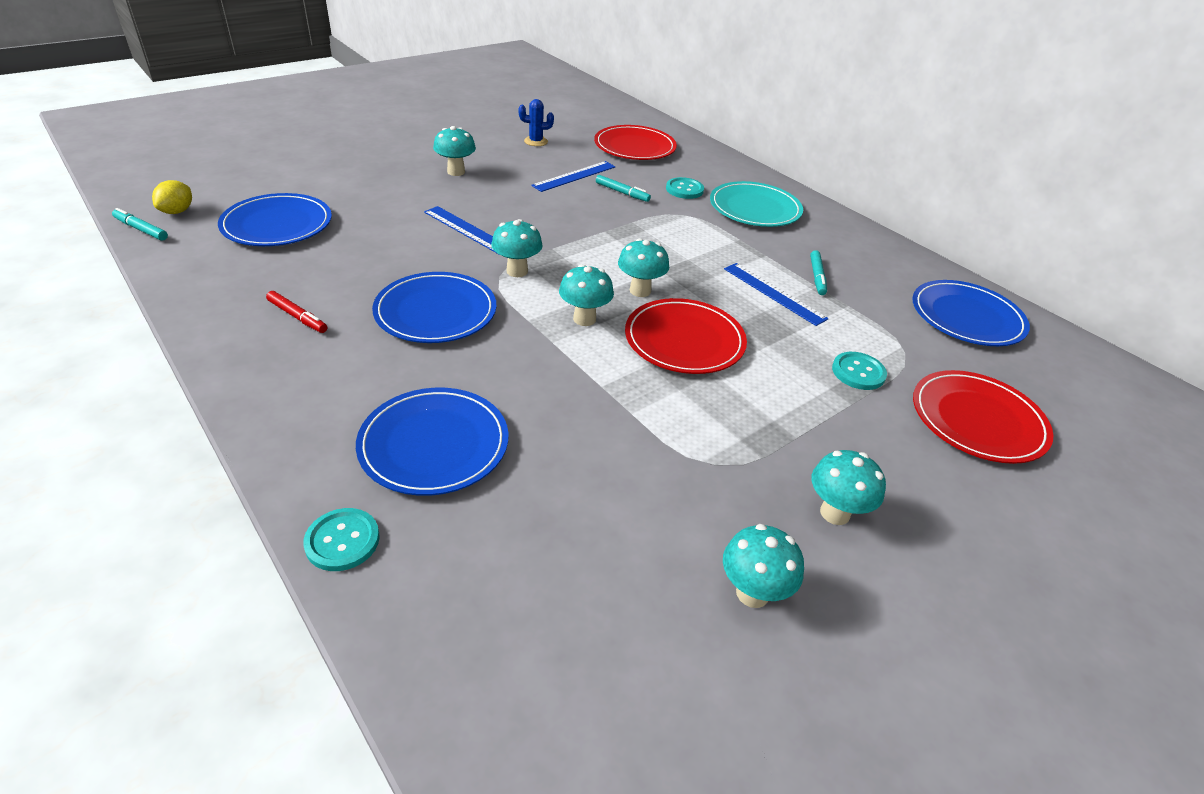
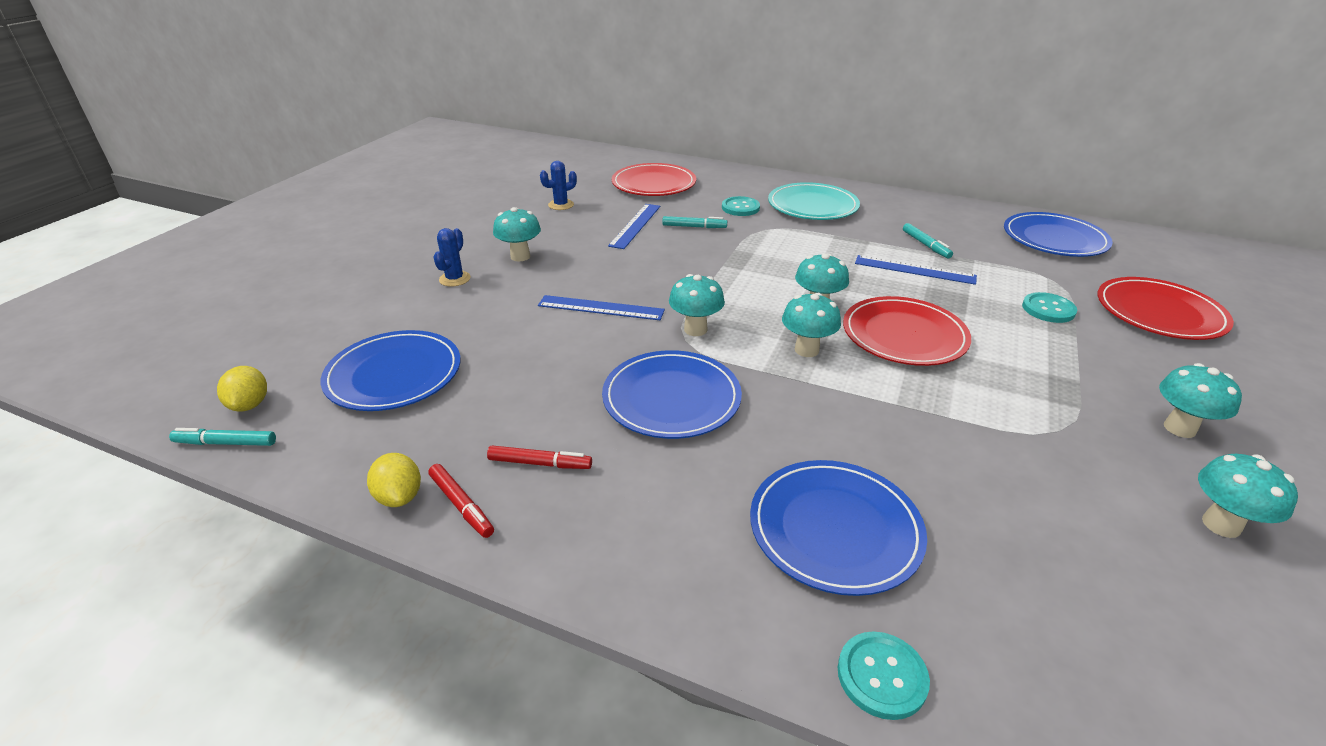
camera: 25 degrees left, 5 degrees down
(195, 300) = (399, 496): none -> yellow lemon
(223, 321) = (461, 505): none -> red marker
(391, 173) = (455, 279): none -> blue cactus

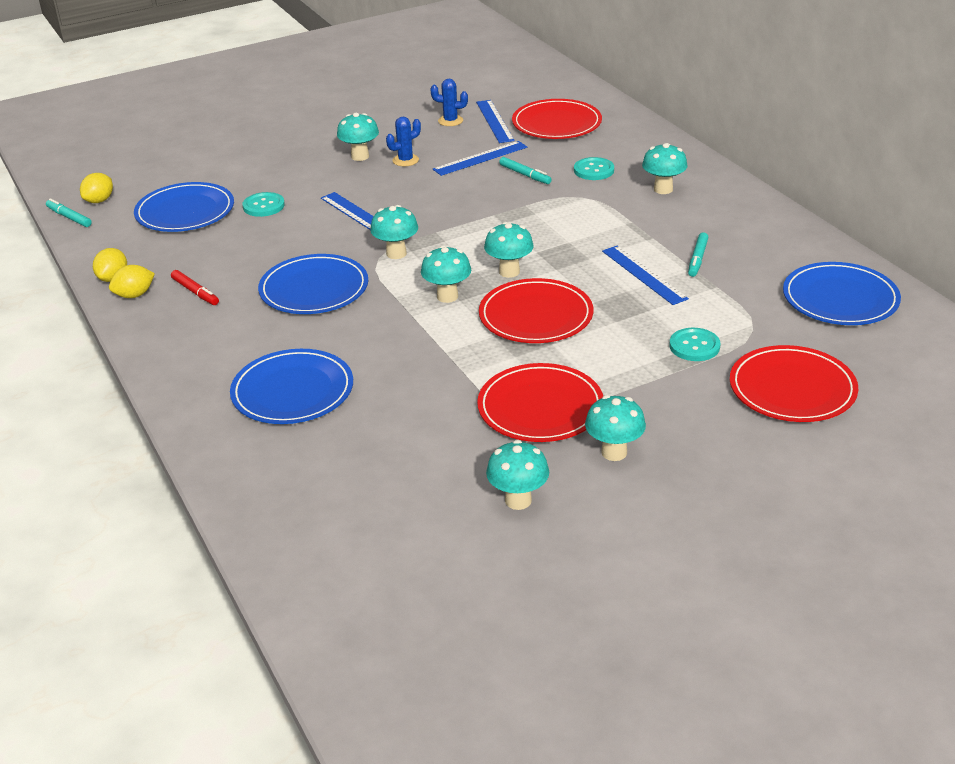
camera: 40 degrees right, 0 degrees up
(455, 279) = (295, 159): blue cactus -> blue cactus (405, 160)
(461, 505) = (134, 295): red marker -> yellow lemon
(600, 195) = (494, 121): none -> blue ruler
(812, 206) = (663, 189): turquoise plate -> turquoise mushroom
(882, 676) = (213, 451): turquoise button -> turquoise button (263, 206)
(1058, 417) = (540, 407): none -> red plate

